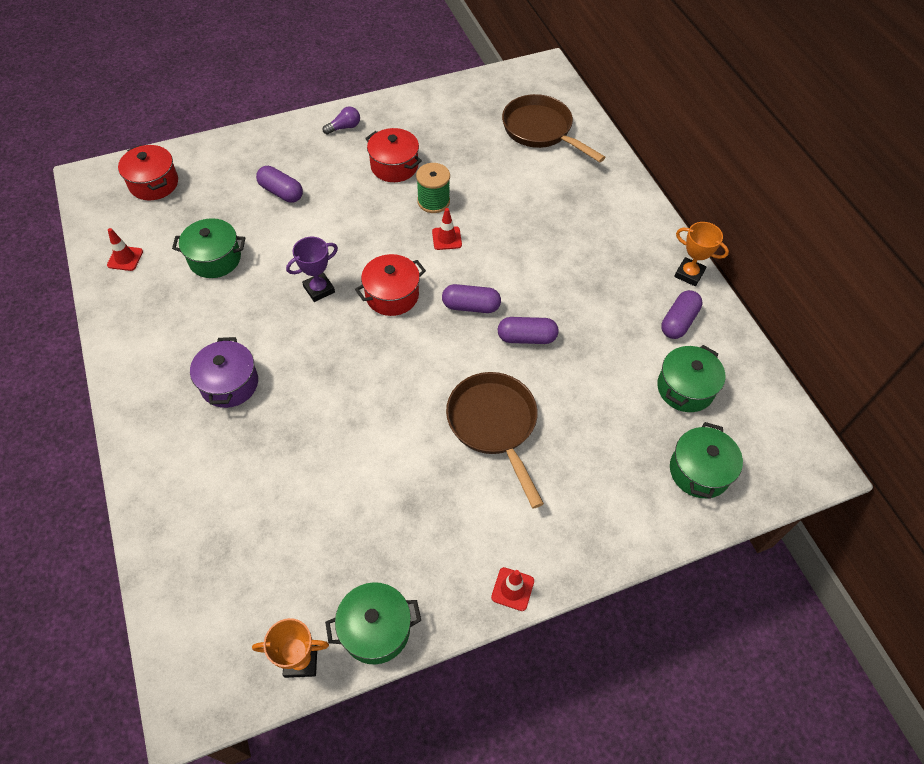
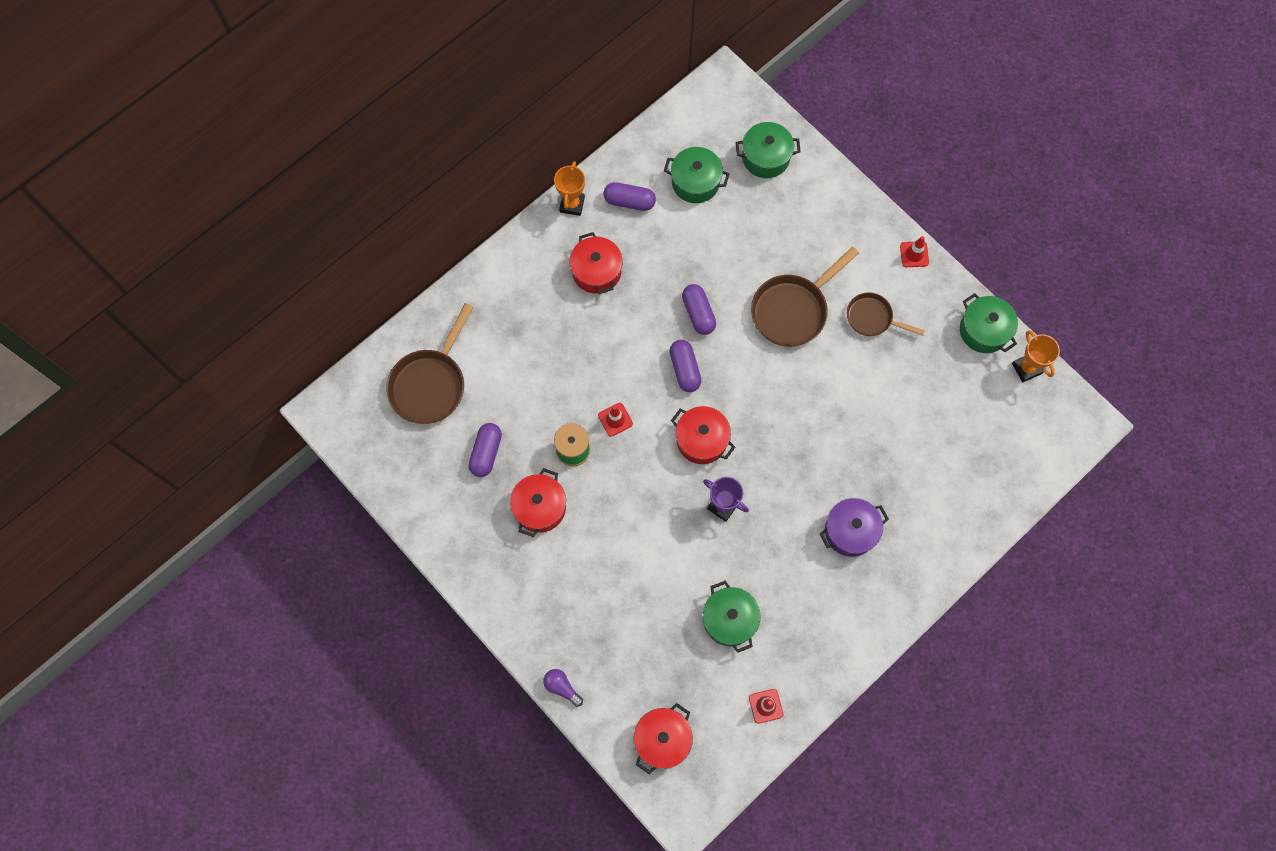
camera: 110 degrees left, 15 degrees up
(281, 192) = (621, 602): purple capsule -> purple capsule (486, 453)
(344, 127) = (502, 584): purple light bulb -> purple light bulb (562, 687)
(449, 503) = (872, 318): none -> brown pan
(606, 271) = (596, 271): none -> red pot

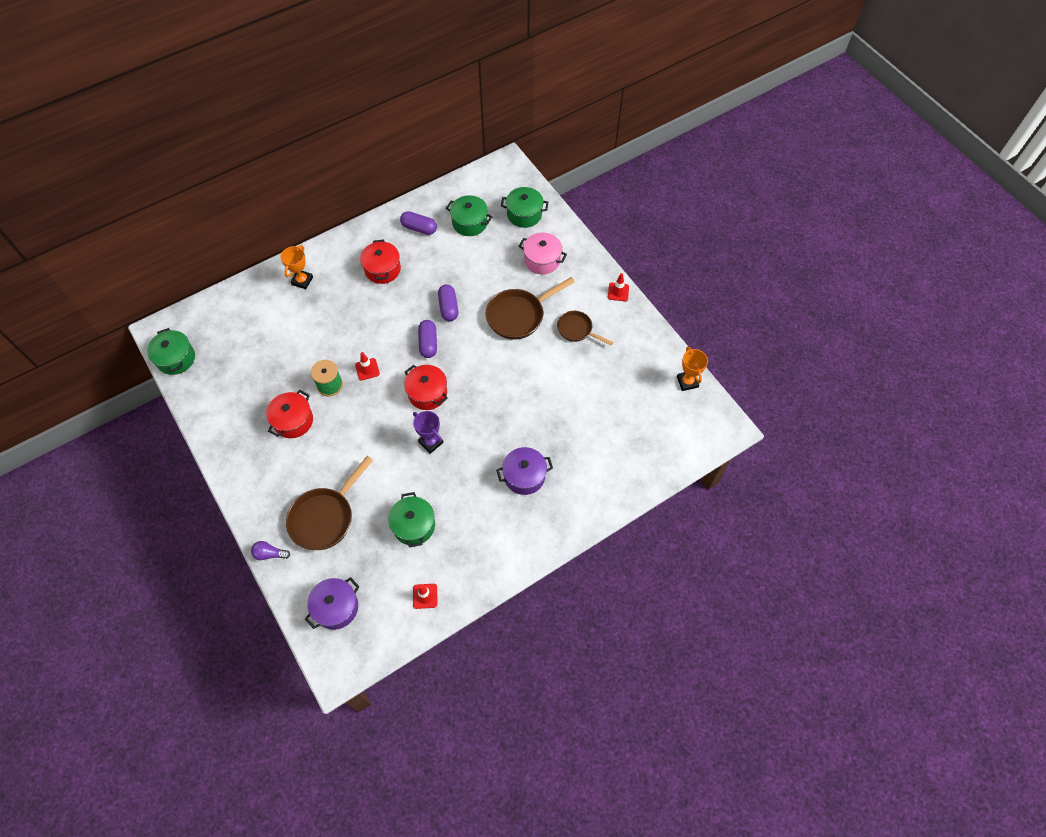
camera: 10 degrees right, 10 degrees down
(430, 384) = (240, 325): brown pan -> brown pan (325, 517)
(486, 453) = (265, 377): purple capsule -> none
(562, 687) = (270, 554): purple light bulb -> purple light bulb turned 45 degrees counterclockwise
(572, 204) = (378, 224): orange trophy -> orange trophy (302, 281)
(662, 739) = (336, 607): red pot -> purple pot
(805, 223) = (542, 260): none -> pink pot
(983, 330) = (659, 351): green pot -> green pot (176, 358)

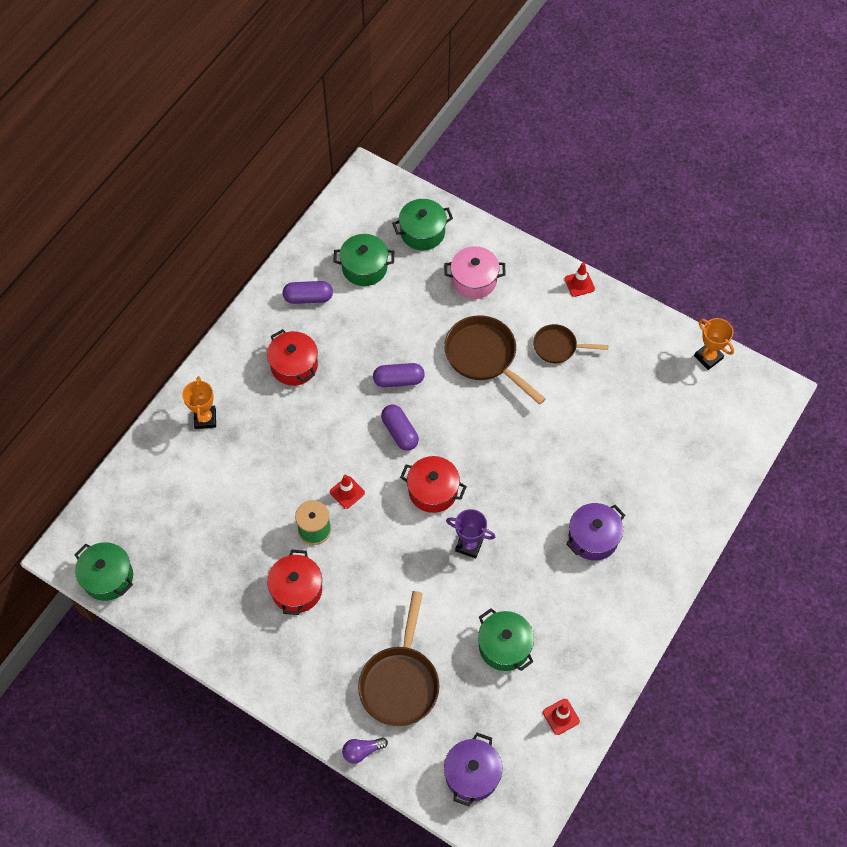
camera: 25 degrees left, 0 degrees up
(448, 307) = (398, 380): purple capsule -> purple capsule turned 60 degrees counterclockwise
(519, 315) = (484, 357): brown pan -> brown pan turned 105 degrees clockwise

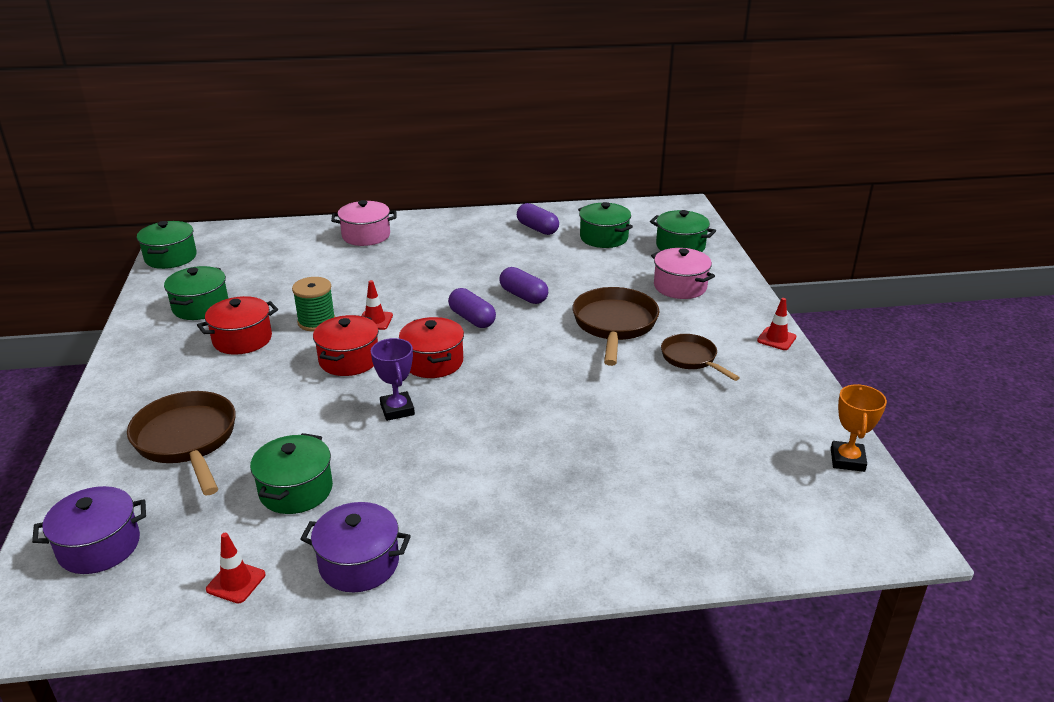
camera: 50 degrees right, 30 degrees down
(205, 419) = (366, 236): orange trophy -> pink pot
(219, 594) = (200, 307): none -> green pot
(294, 366) = (466, 248): red pot -> red pot (349, 360)
(362, 751) = (80, 454): purple light bulb -> none
(400, 432) = (472, 319): purple capsule -> purple capsule turned 60 degrees counterclockwise
(400, 682) = (187, 441): brown pan -> brown pan turned 90 degrees clockwise
(593, 538) = (506, 488): purple pot -> purple pot (359, 563)

